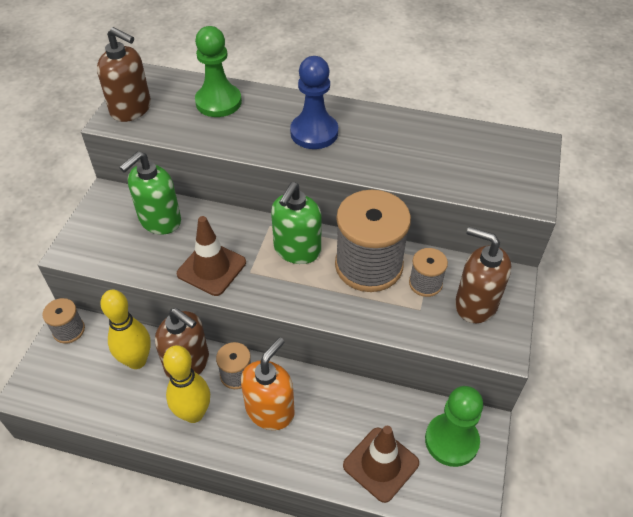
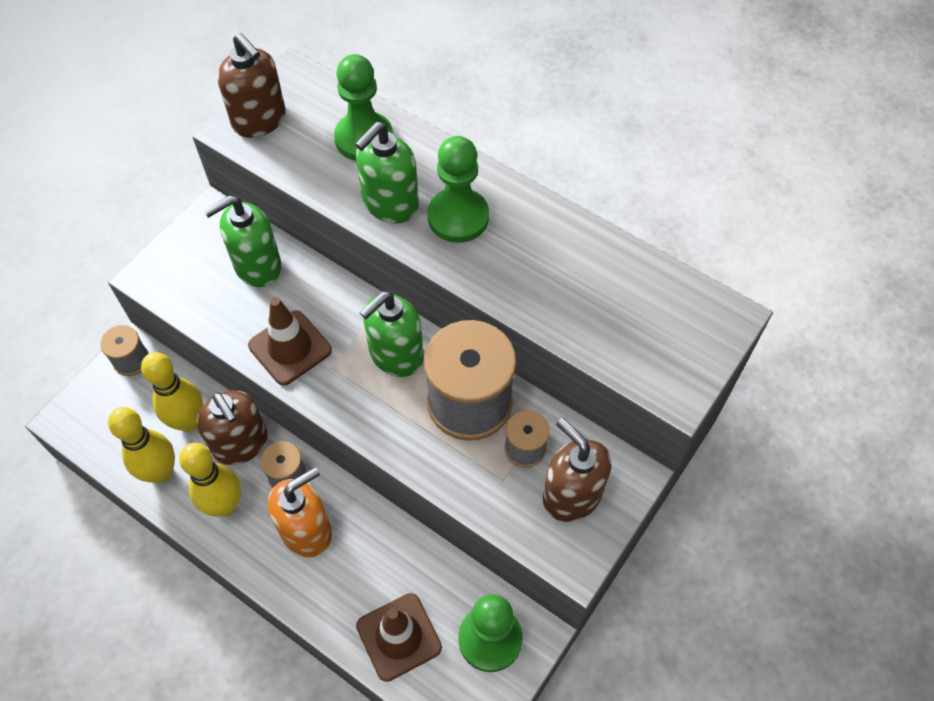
camera: 20 degrees right, 10 degrees up
(128, 406) = (161, 472): none -> yellow bowling pin
(259, 137) = (390, 204): none -> green soap dispenser
(314, 133) = (458, 217): blue pawn -> green pawn

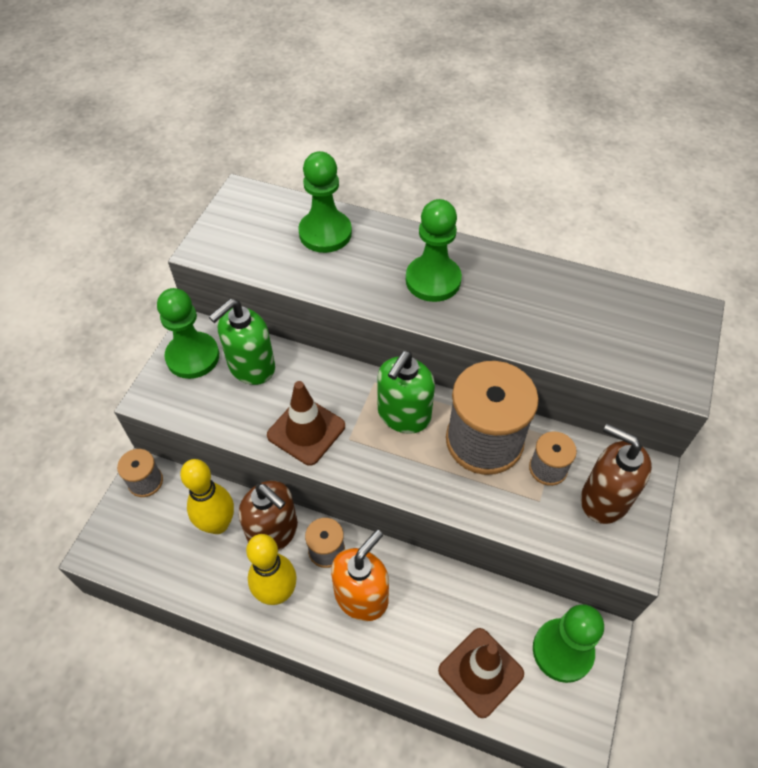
camera: 15 degrees left, 5 degrees down
(161, 472) = (206, 577): yellow bowling pin -> none
(202, 242) = (193, 357): none -> green pawn
(259, 120) = (226, 236): brown soap dispenser -> none
(390, 204) = (369, 281): green soap dispenser -> none

